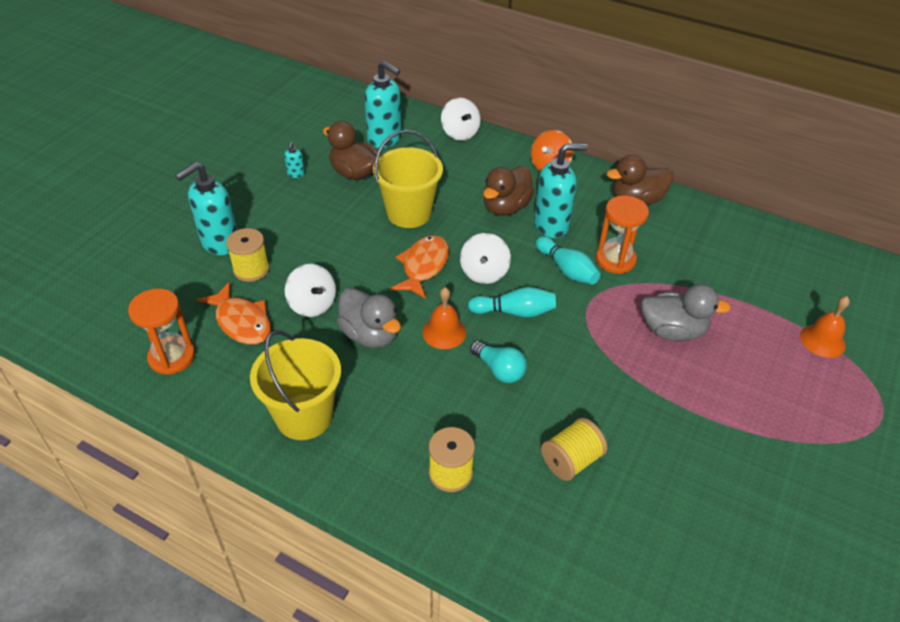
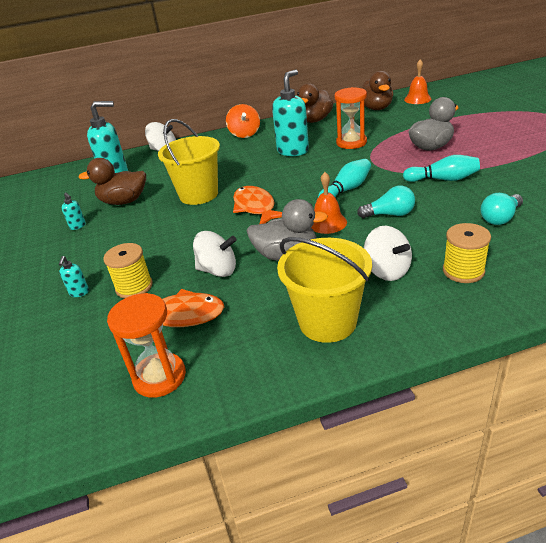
camera: 40 degrees left, 10 degrees down
(220, 243) = (79, 293): turquoise soap dispenser -> turquoise soap dispenser, size x0.43
(484, 273) = (296, 187): white spinning top -> white spinning top (387, 271)
(506, 207) = (253, 159): brown duck -> brown duck (376, 108)
(566, 269) = (336, 160): turquoise bowling pin -> turquoise bowling pin (443, 179)
(571, 461) = (500, 218): yellow spool -> turquoise light bulb
(822, 340) = (489, 112): orange bell -> orange bell (417, 99)

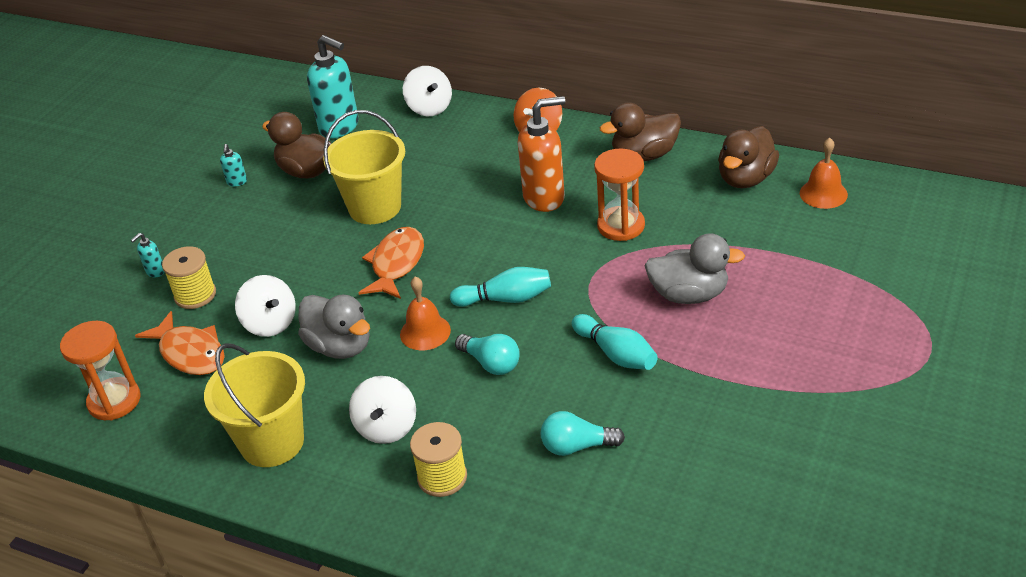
camera: 40 degrees right, 5 degrees up
(293, 151) = (544, 198): turquoise soap dispenser -> orange soap dispenser

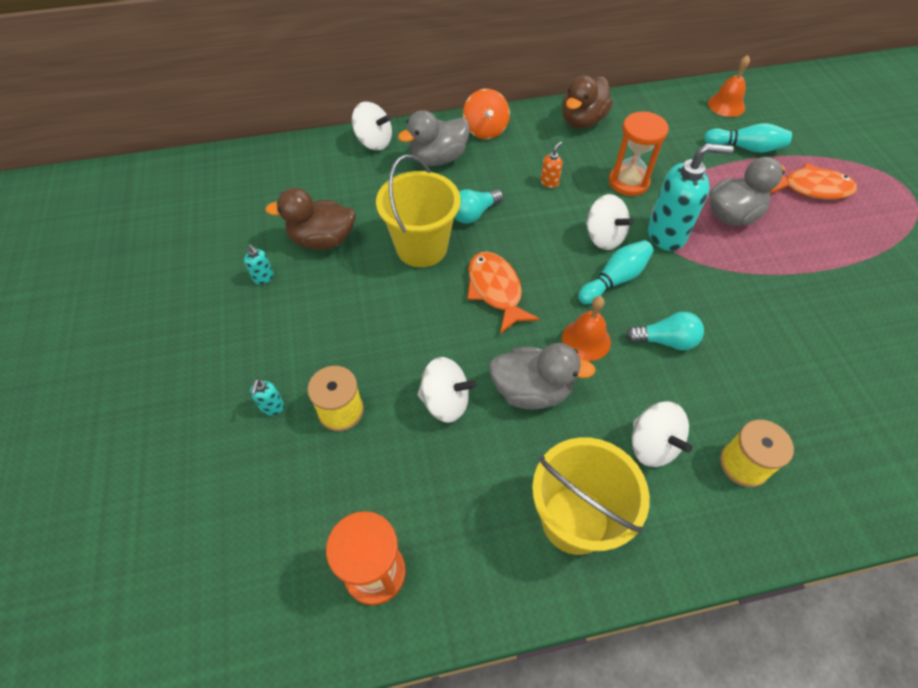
camera: 40 degrees left, 15 degrees up
(190, 353) = (399, 474): orange fish -> orange fish (810, 188)
(339, 127) = (310, 187): turquoise soap dispenser -> turquoise soap dispenser (666, 235)
(468, 141) = (438, 158): none -> grey duck
(538, 262) = (603, 237): none -> white spinning top
(544, 198) = (549, 182): orange soap dispenser -> orange soap dispenser, size x0.43
(577, 446) = (801, 377): turquoise light bulb -> turquoise light bulb (474, 214)
(616, 354) = (740, 286): turquoise bowling pin -> turquoise bowling pin (745, 148)
(745, 179) = (668, 113): brown duck -> none

